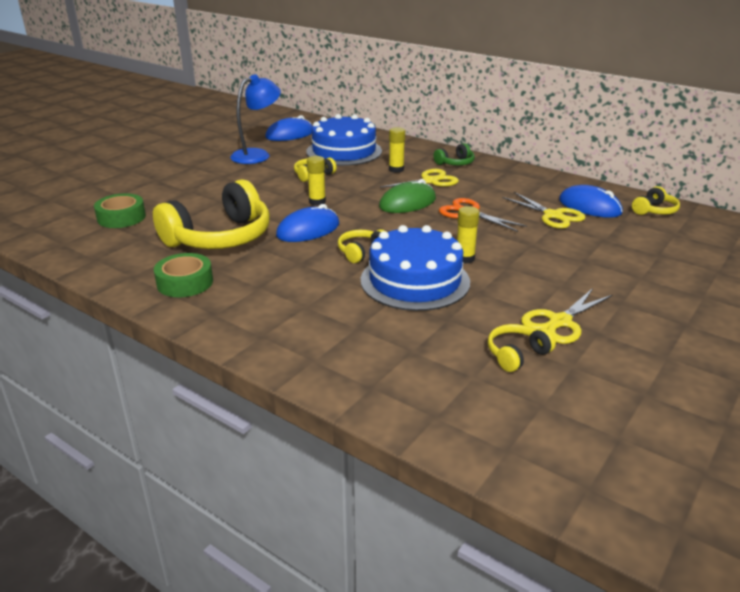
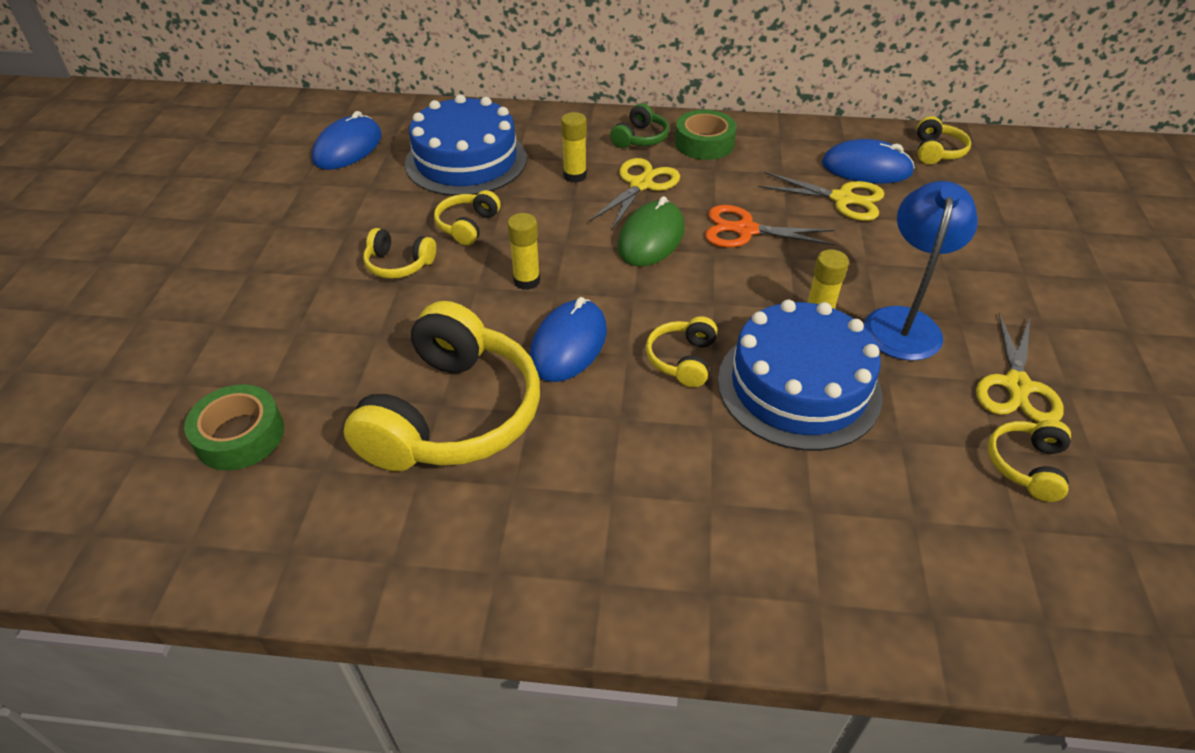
camera: 30 degrees left, 15 degrees up
(185, 282) = (493, 537): green tape -> green tape (704, 143)
(257, 155) = (338, 209): blue lamp -> blue lamp (903, 322)
(261, 180) = (399, 264): none -> yellow headphones

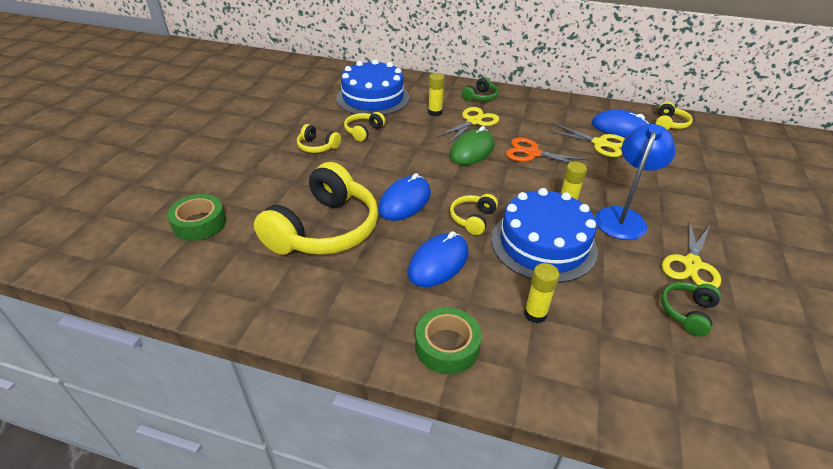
camera: 10 degrees right, 5 degrees down
(348, 148) = (307, 84): blue mouse -> blue mouse (438, 262)
(526, 281) = (389, 164): yellow glue stick -> yellow glue stick (535, 314)
(704, 143) = (519, 104): green tape -> green tape (447, 346)
(1026, 466) = (687, 312): yellow headphones -> green headphones

